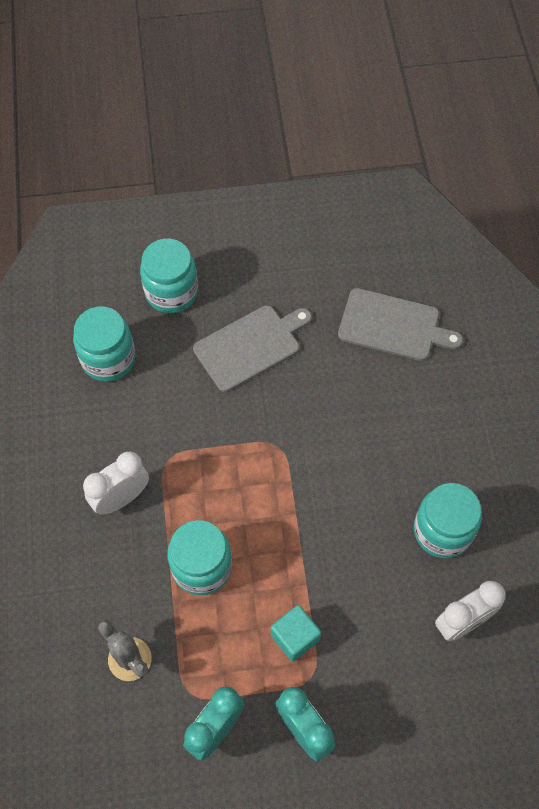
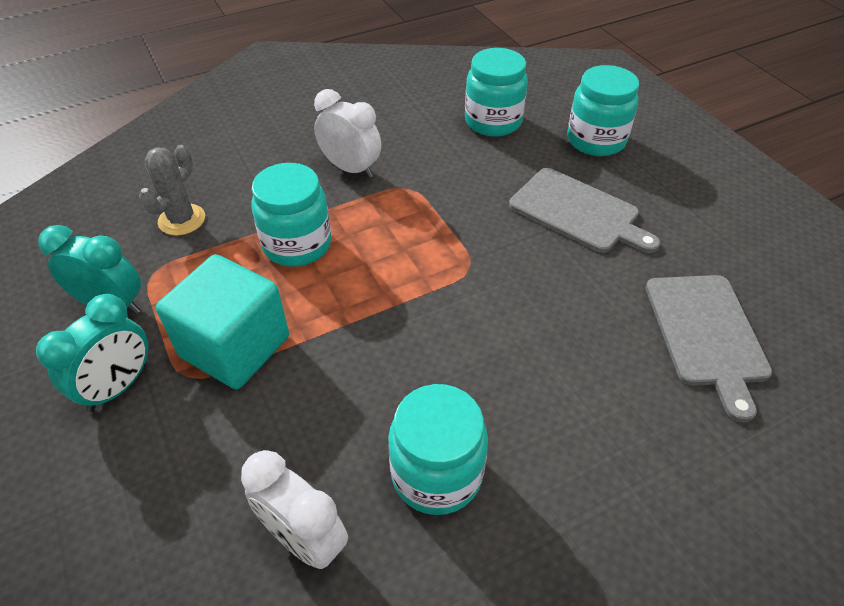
camera: 70 degrees right, 15 degrees down
(295, 637) = (235, 347): turquoise cube -> turquoise cube, size x1.76

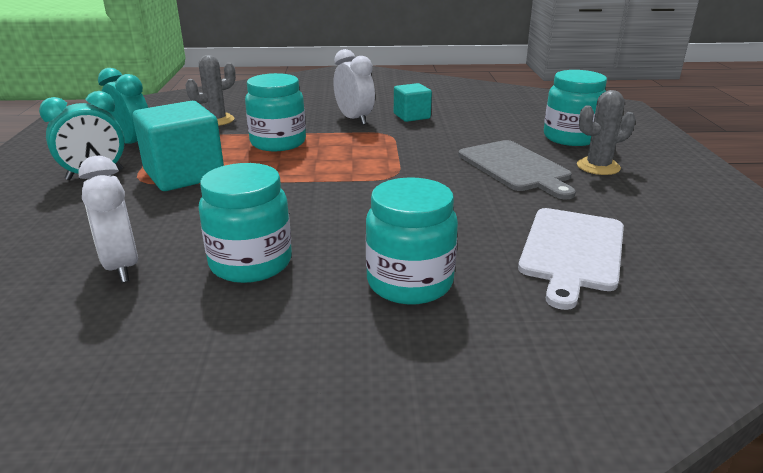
camera: 25 degrees right, 20 degrees down
(411, 144) = (411, 116): none -> turquoise cube
(493, 121) = (489, 116): turquoise jar -> turquoise jar (409, 282)
(650, 186) = (598, 167): none -> grey cactus
(706, 334) = (572, 251): grey cutting board -> white cutting board

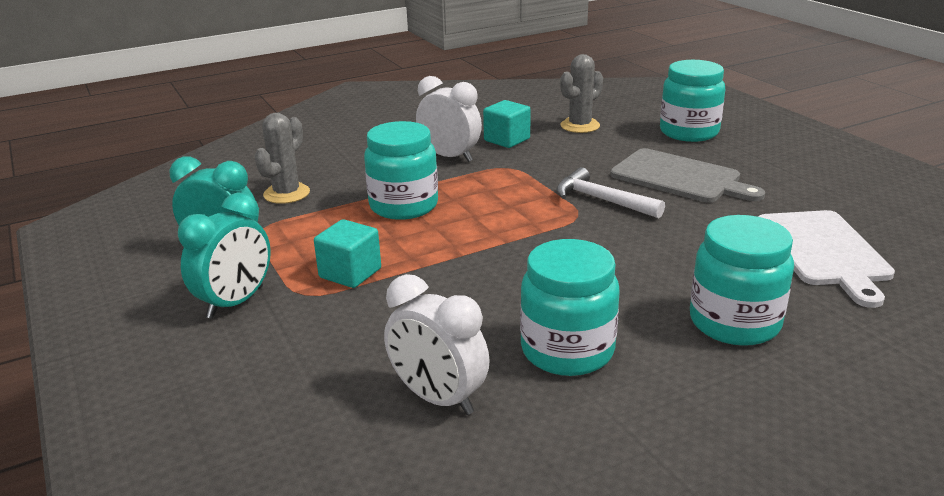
camera: 25 degrees left, 0 degrees up
(184, 175) = (350, 273): turquoise cube -> turquoise cube, size x0.57
(426, 169) = (601, 200): none -> white hammer
(598, 167) = (748, 159): grey cactus -> grey cactus (580, 126)

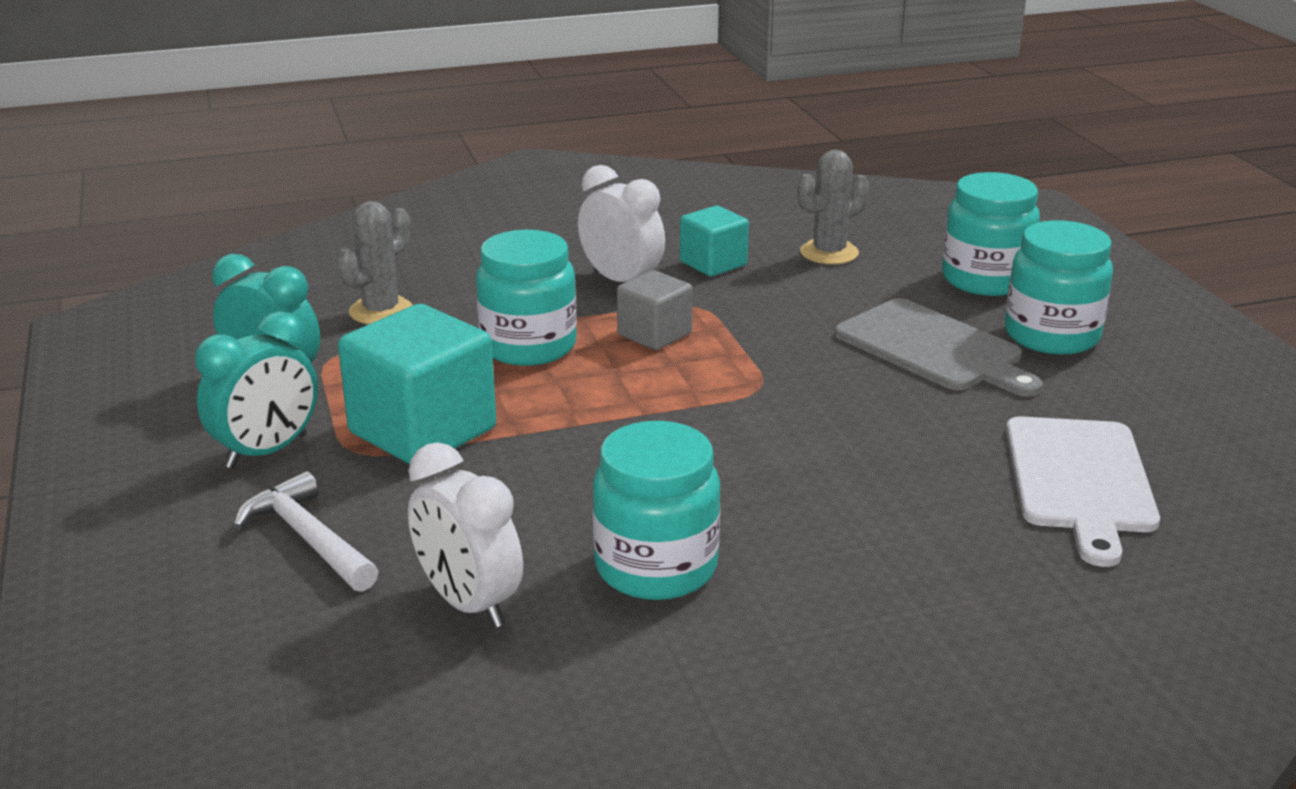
camera: 10 degrees right, 0 degrees up
(350, 273) = (422, 431): turquoise cube -> turquoise cube, size x1.76
(488, 188) = (654, 334): none -> grey cube
(601, 200) = (803, 369): white hammer -> white hammer (308, 538)
(734, 322) = (895, 561): turquoise jar -> turquoise jar (1051, 336)

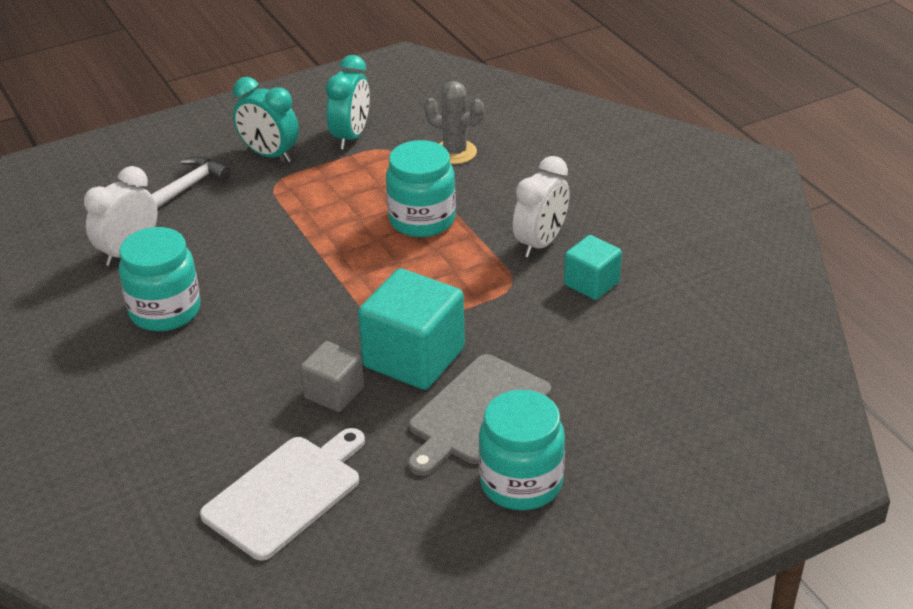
camera: 80 degrees right, 10 degrees up
(422, 431) = (302, 201): turquoise cube -> turquoise cube (414, 358)
(654, 334) = (457, 271): grey cube -> grey cube (334, 393)
(829, 253) = (641, 344): grey cactus -> none
(985, 280) = (622, 441): turquoise jar -> none
(1079, 480) = (286, 494): white cutting board -> white cutting board turned 135 degrees clockwise

